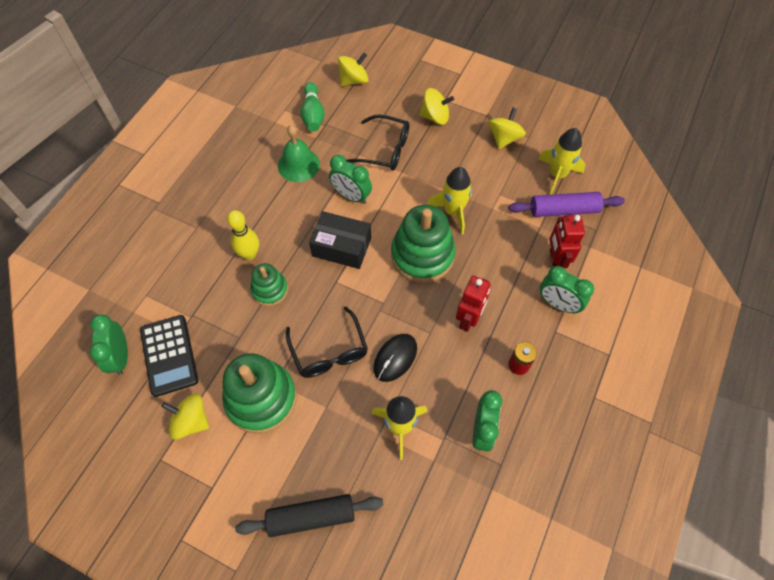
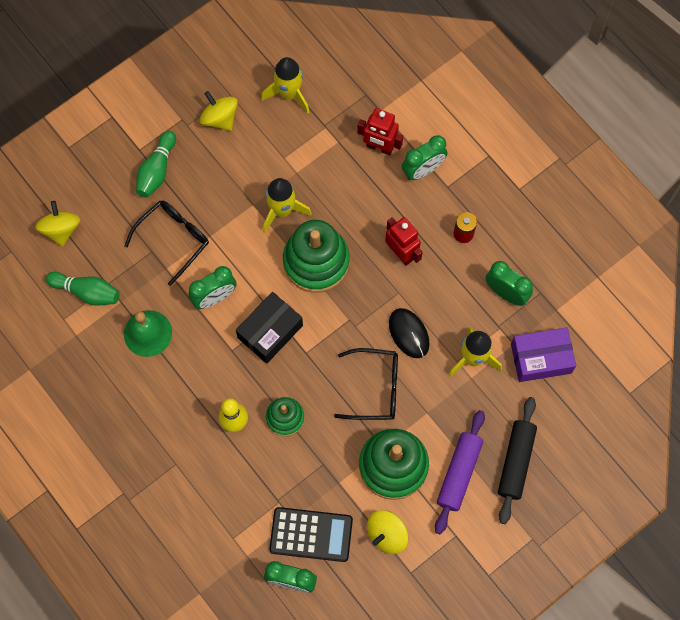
camera: 65 degrees left, 10 degrees up
(432, 495) = (541, 358): none -> purple box
(435, 117) = (157, 170): yellow spinning top -> green bowling pin
(563, 210) = (331, 110): purple rolling pin -> purple rolling pin (459, 473)

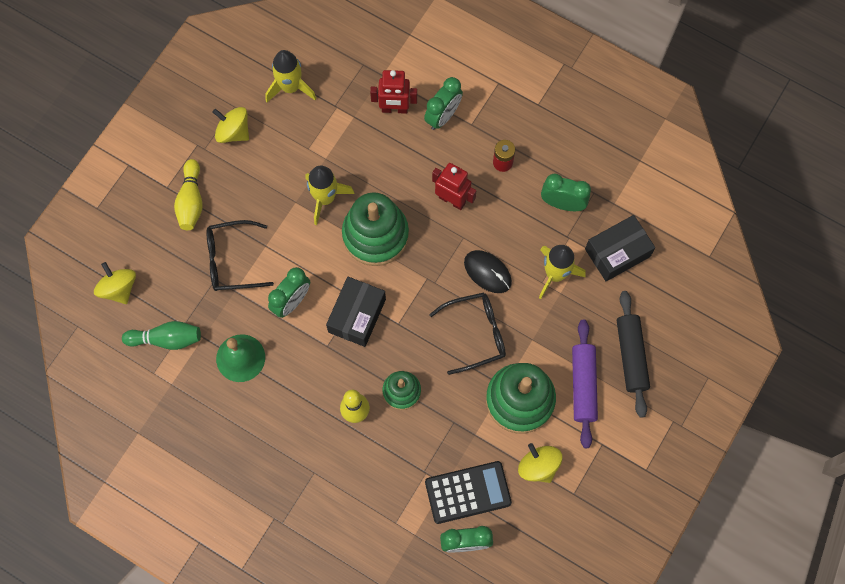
camera: 20 degrees left, 0 degrees up
(157, 170) = (191, 201): green bowling pin -> yellow bowling pin
(173, 239) = (232, 260): black glasses -> black glasses turned 120 degrees counterclockwise
(387, 534) = (538, 466): yellow spinning top -> yellow spinning top turned 120 degrees clockwise
(541, 358) = (617, 253): purple box -> black box

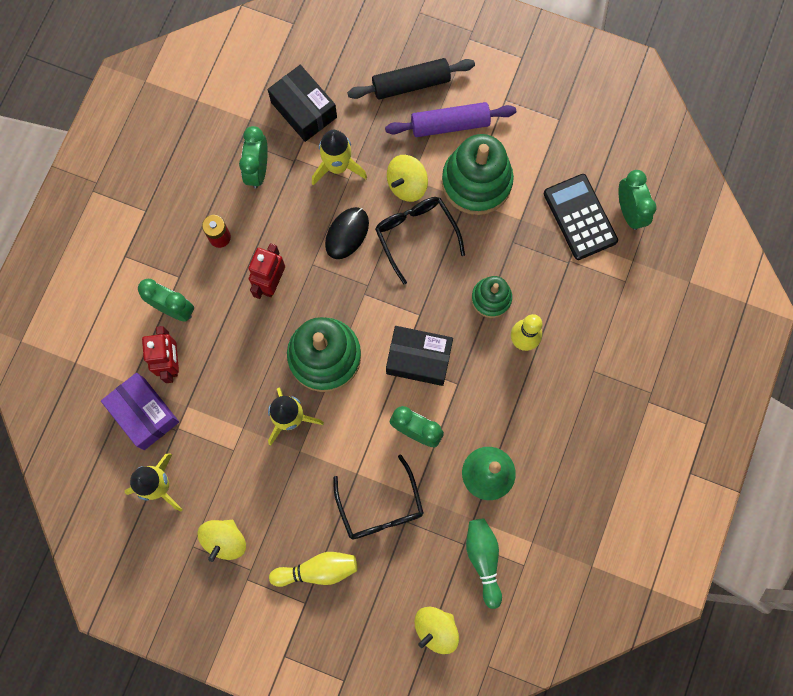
camera: 100 degrees left, 5 degrees up
(354, 82) = (144, 413): none -> purple box
(538, 466) = (539, 155): yellow spinning top -> yellow spinning top (407, 185)

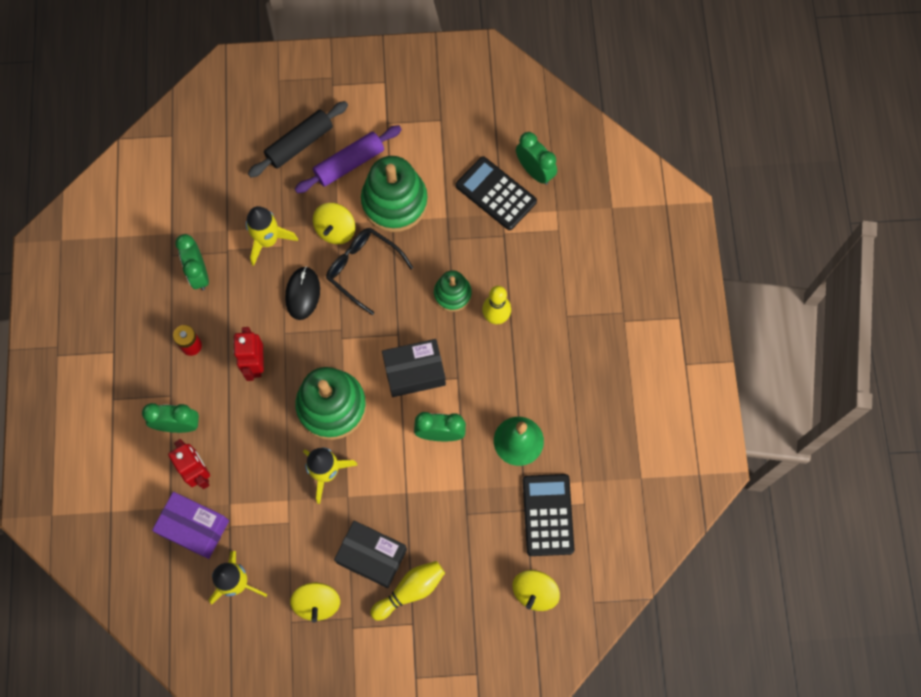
camera: 25 degrees left, 5 degrees down
(304, 110) = (215, 205): black box -> black box (372, 556)
(380, 507) = (440, 512): black glasses -> none
(483, 559) = (548, 515): green bowling pin -> black calculator

